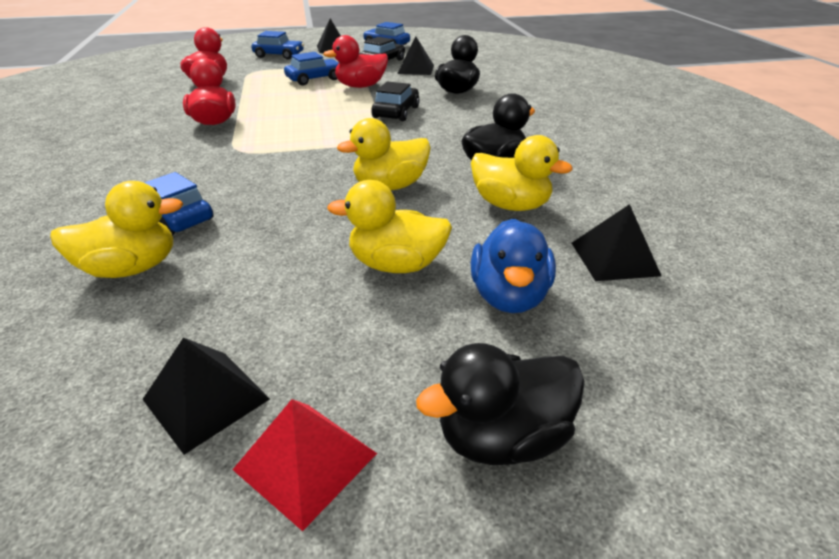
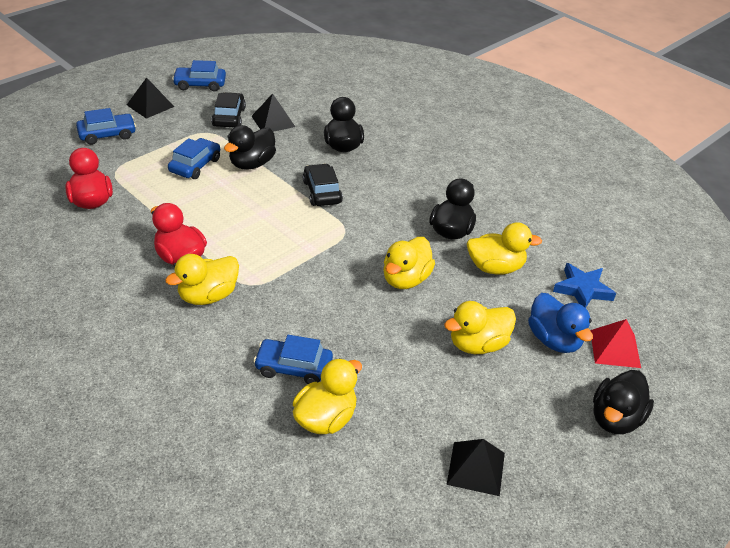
camera: 35 degrees left, 5 degrees up
(193, 148) = (208, 296): none -> yellow duck
(305, 461) = (551, 470): red pyramid -> red pyramid (615, 348)
(361, 86) = (252, 164): red duck -> black duck
(614, 258) = (582, 289): black pyramid -> blue star

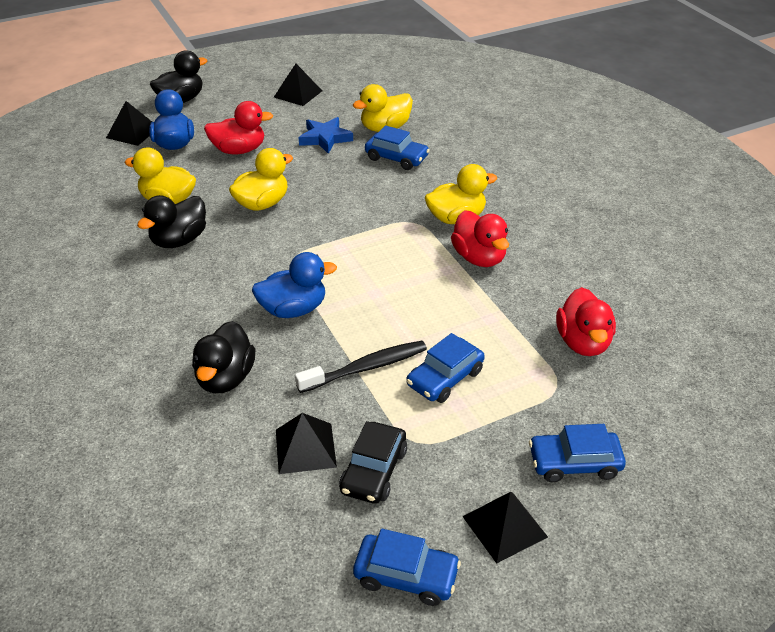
camera: 160 degrees left, 0 degrees up
(252, 164) = (366, 368): black duck -> black toothbrush
(322, 192) = (293, 309): black car -> blue duck
(477, 344) = (239, 150): yellow duck -> red duck
(582, 289) = (108, 172): blue star -> blue star (325, 138)
(615, 348) = (132, 132): red pyramid -> black pyramid

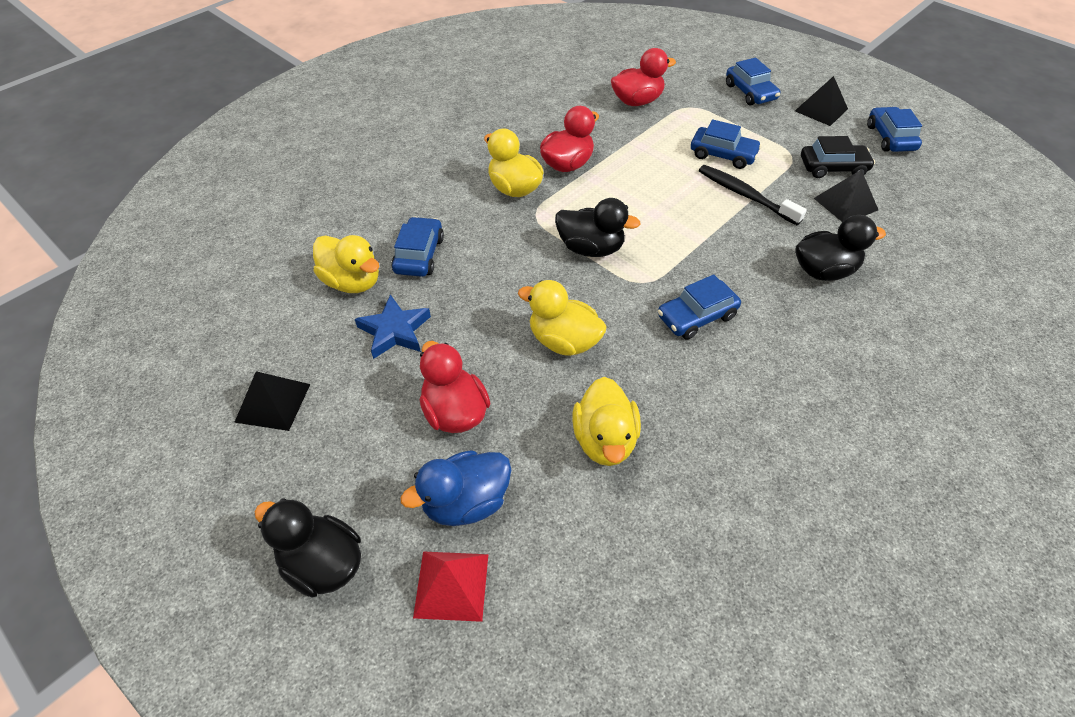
camera: 110 degrees left, 10 degrees up
(132, 132) = (451, 585): black pyramid -> red pyramid
(179, 240) = (672, 390): black duck -> black duck (591, 248)
(235, 275) = (696, 316): none -> blue car
(293, 309) = (712, 257): blue duck -> none

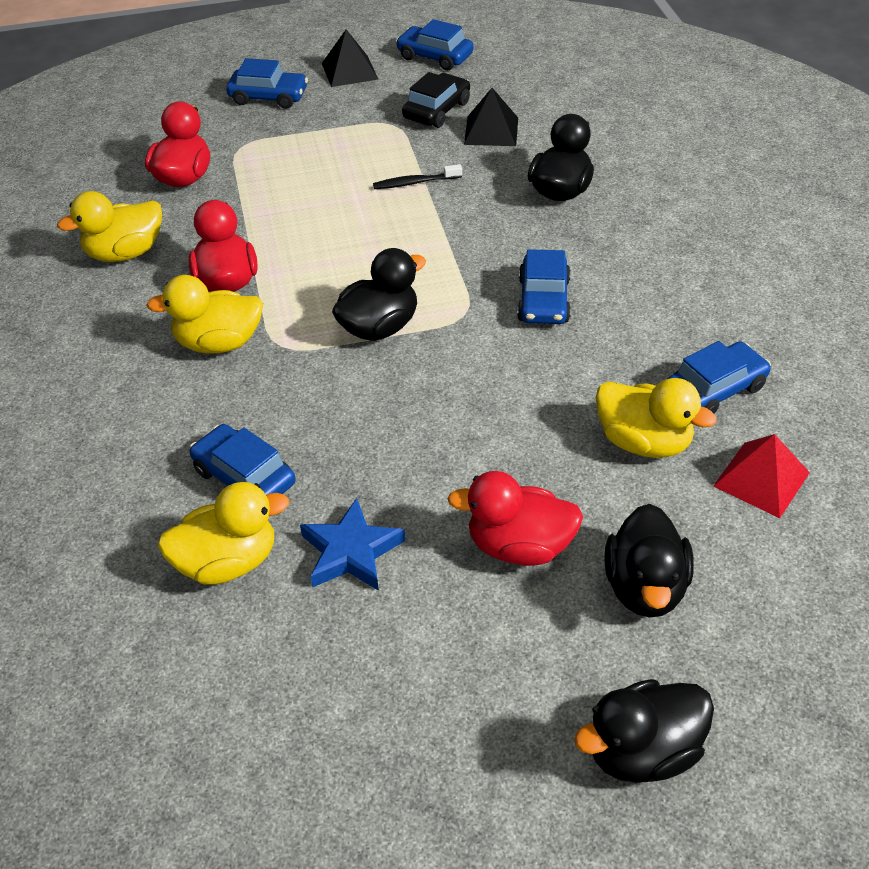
camera: 55 degrees left, 5 degrees down
(273, 403) = (366, 723): black pyramid -> none
(451, 585) = (737, 642): red pyramid -> red pyramid (761, 479)
(466, 502) = (645, 587): blue duck -> black duck
(563, 341) = (492, 412): yellow duck -> yellow duck (125, 253)
(723, 155) = (341, 165): blue car -> blue car (715, 389)
(745, 195) = (415, 183): black toothbrush -> black toothbrush, size x0.62

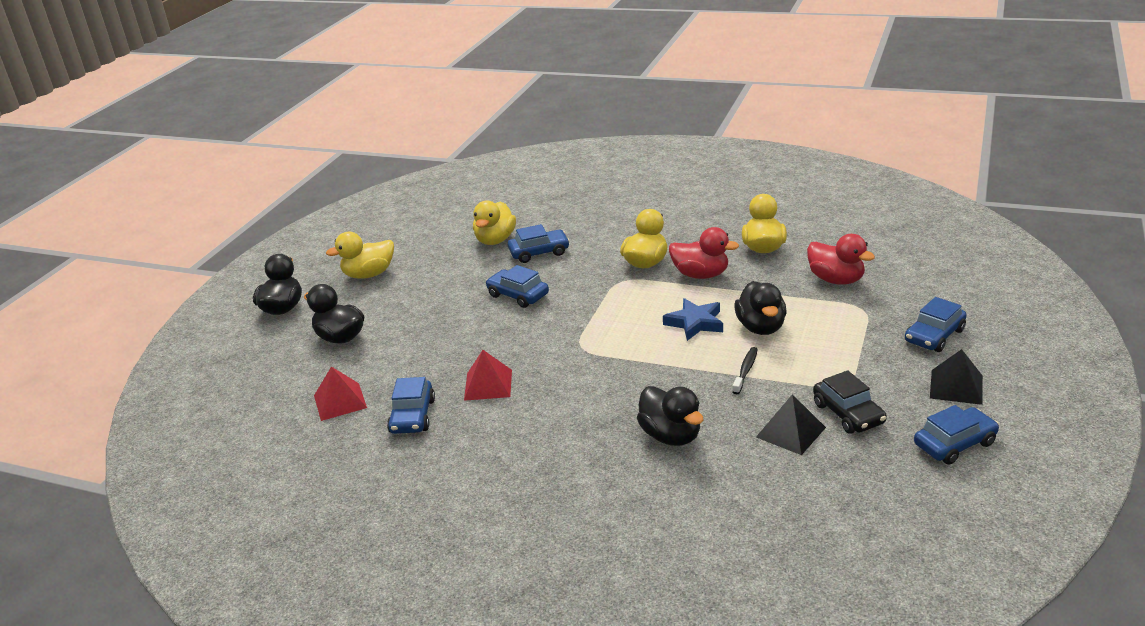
camera: 125 degrees right, 15 degrees down
(351, 552) = (461, 269): blue star -> blue star (695, 323)
(379, 327) = (602, 314): black duck -> black duck (761, 327)
(519, 546) = (406, 312): red duck -> none
(543, 300) = (560, 381): blue car -> blue car (518, 295)
(601, 356) = (488, 384): none -> red pyramid
(643, 442) = (412, 373): yellow duck -> yellow duck (369, 274)

